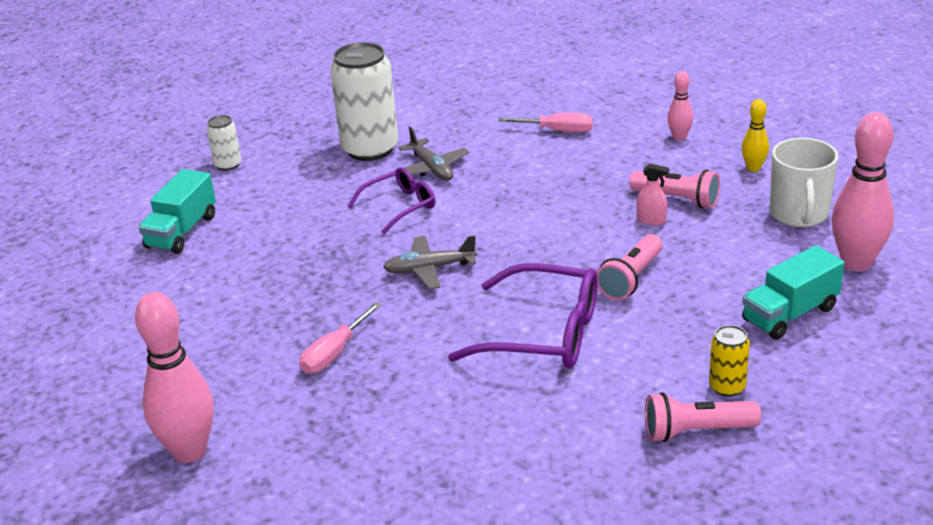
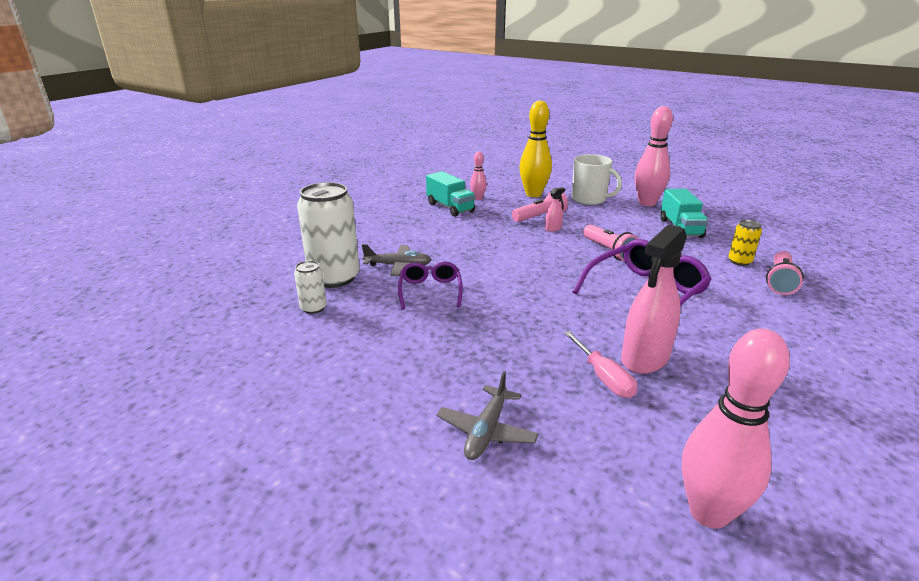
camera: 60 degrees left, 5 degrees down
(182, 232) = (315, 402): turquoise truck -> turquoise truck (450, 207)
(228, 165) = (244, 342): white can -> white can (313, 308)
(392, 368) = (645, 358): none -> pink spray bottle
(429, 269) = (527, 305): grey plane -> grey plane (486, 431)
(557, 131) = (418, 220): pink screwdriver -> none
(753, 168) = (533, 194): yellow bowling pin -> yellow bowling pin, size x1.95

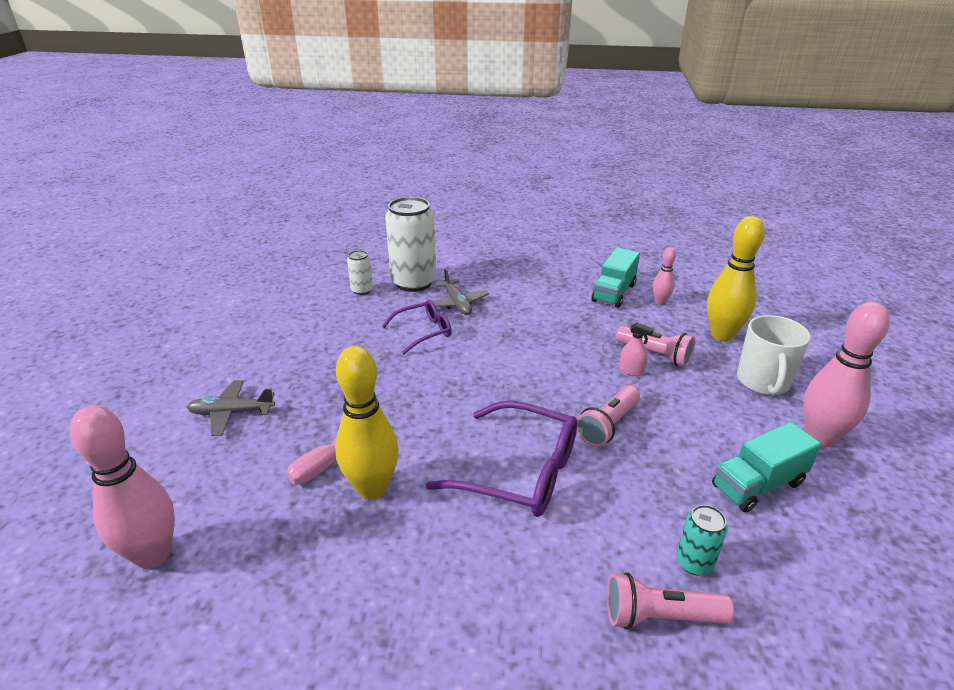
camera: 65 degrees right, 5 degrees up
(645, 358) = (372, 489): pink spray bottle -> yellow bowling pin
(739, 261) = (694, 562): yellow can -> turquoise can

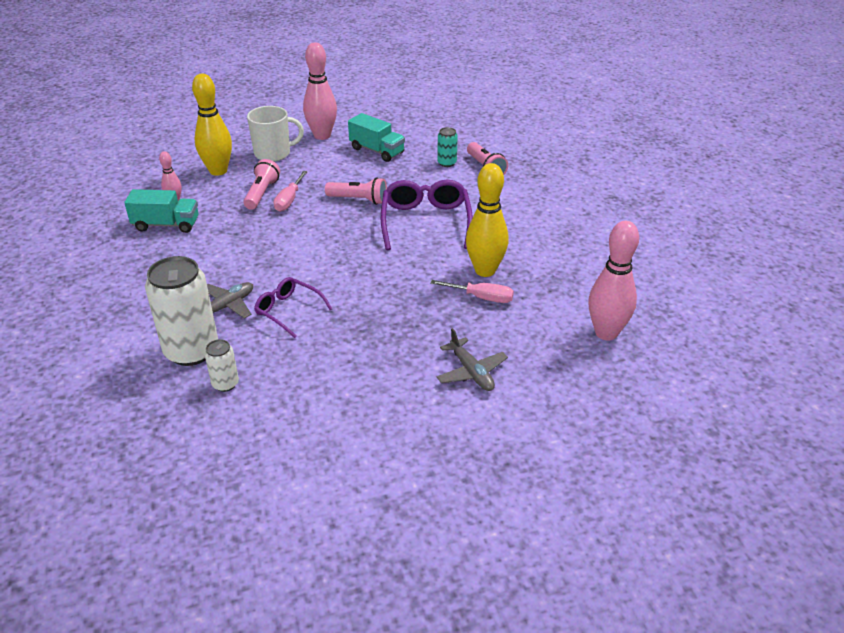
camera: 115 degrees left, 5 degrees up
(631, 371) = (289, 200): pink spray bottle -> pink screwdriver

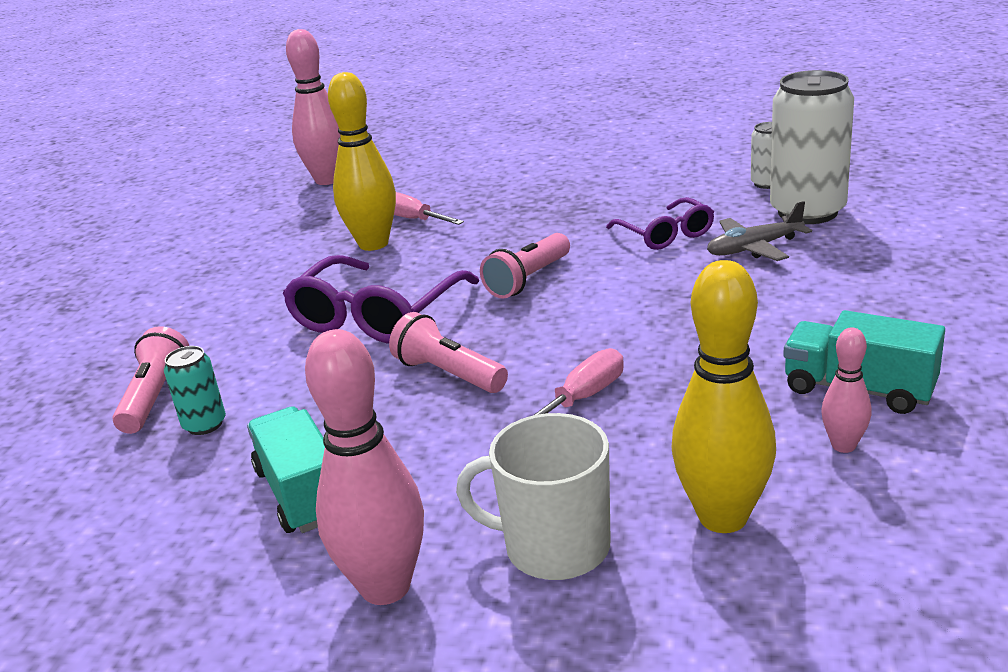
camera: 150 degrees left, 10 degrees down
(261, 193) = (634, 425): pink flashlight -> pink flashlight (528, 280)
(471, 372) = (495, 168): grey plane -> none

